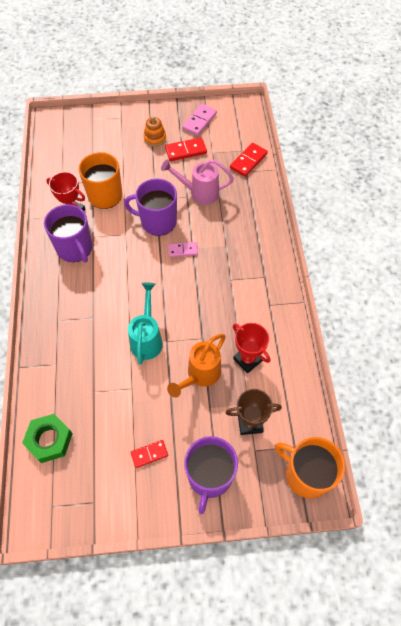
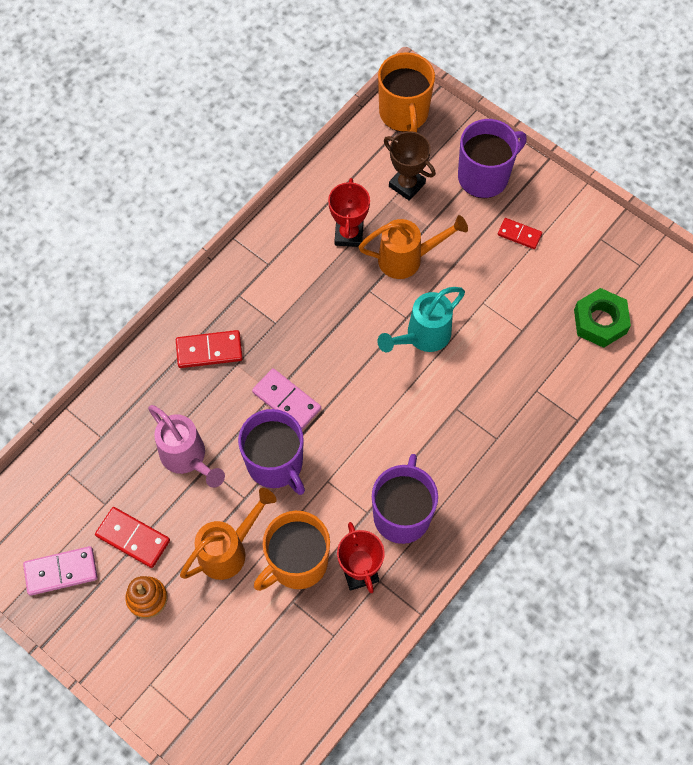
camera: 135 degrees left, 5 degrees up
(140, 177) = (229, 550): none -> orange watering can
(183, 250) = (286, 400): pink domino -> pink domino, size x1.51
(248, 161) = (80, 449): red domino -> red domino (209, 350)

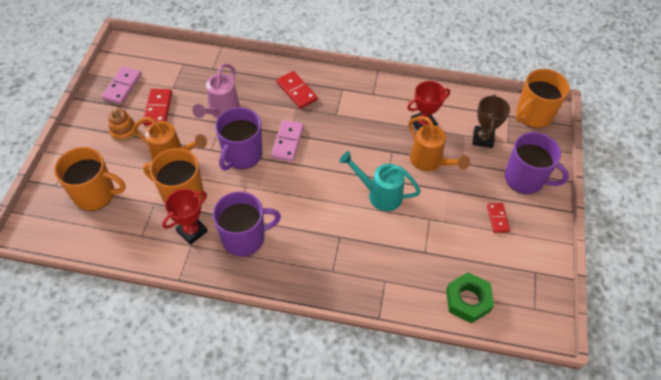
camera: 60 degrees right, 10 degrees down
(61, 571) = (122, 87): pink domino -> pink domino turned 60 degrees clockwise
(236, 672) = (95, 194): none -> orange mug

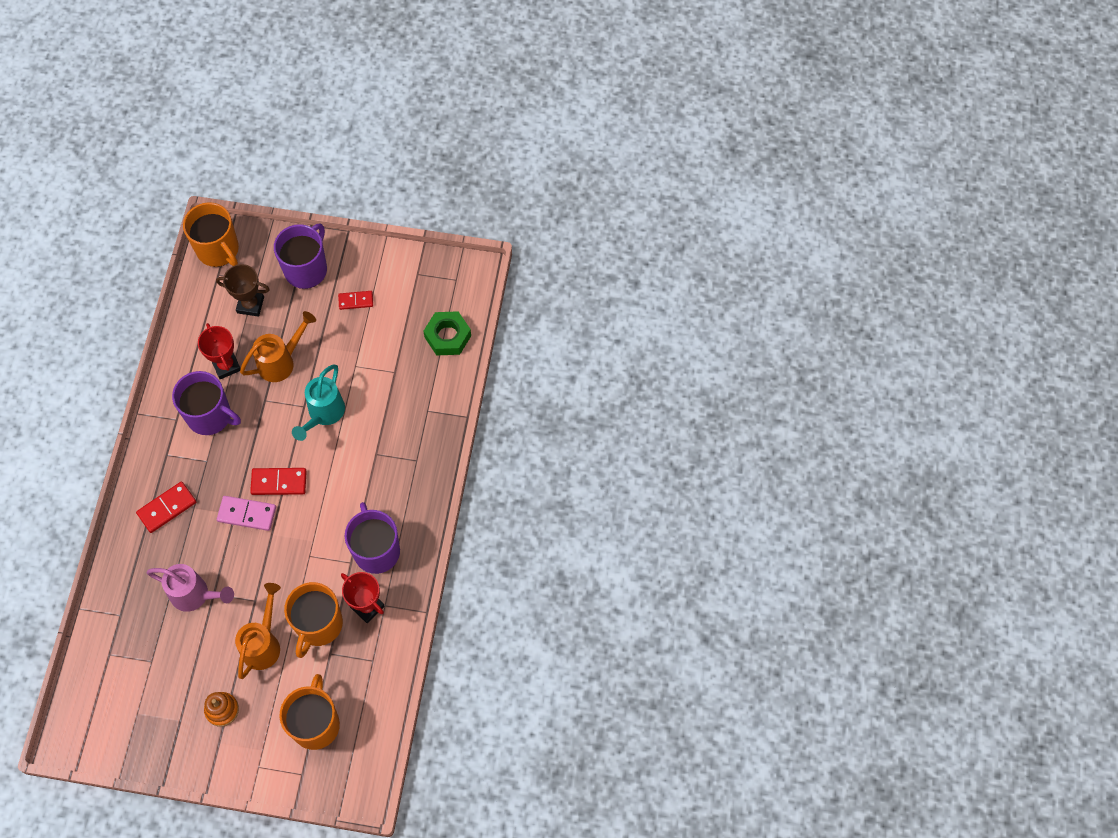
camera: 90 degrees left, 10 degrees up
(122, 87) = (146, 727): pink domino -> none
(158, 108) = (187, 674): red domino -> red domino (279, 482)
(242, 155) = (264, 564): purple mug -> purple mug (210, 416)

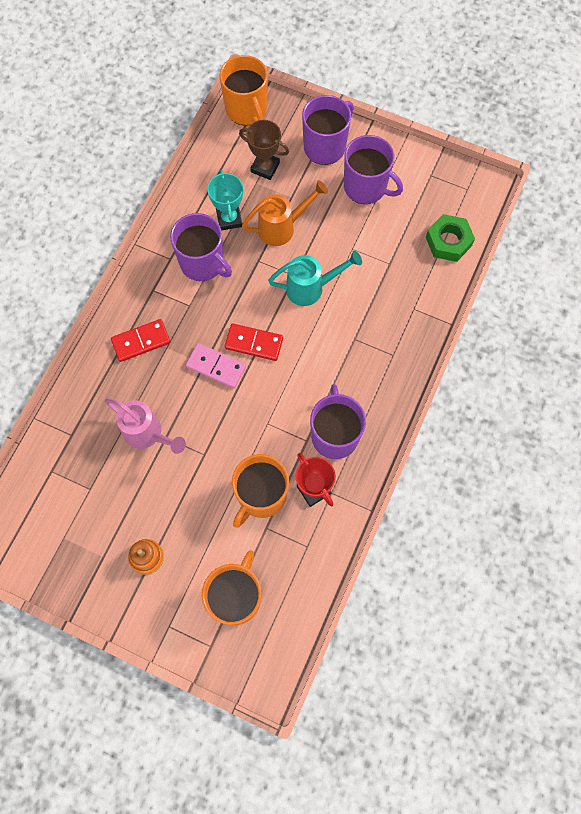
camera: 15 degrees right, 5 degrees up
(226, 365) = (229, 219): red trophy -> turquoise trophy
(264, 643) = (203, 500): orange watering can -> none
(323, 414) = (311, 288): turquoise watering can -> turquoise watering can turned 135 degrees counterclockwise
(356, 301) = (366, 187): red domino -> purple mug

